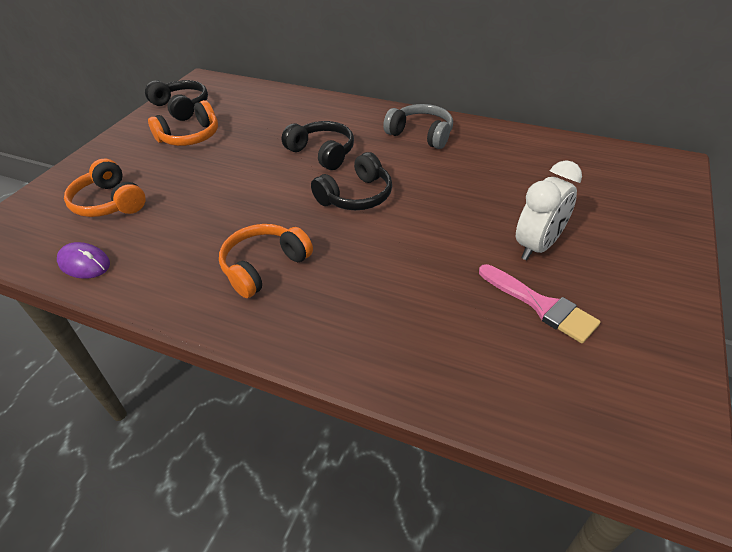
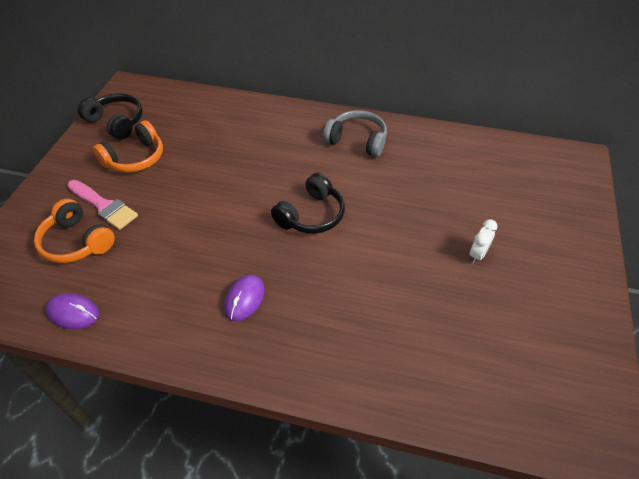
camera: 10 degrees left, 5 degrees up
(264, 266) = (244, 299): orange headphones -> purple mouse
(322, 153) = (269, 168): black headphones -> none
(537, 246) = (478, 254): white clock -> white clock, size x0.55
(541, 305) = (488, 313): pink brush -> pink brush (104, 206)

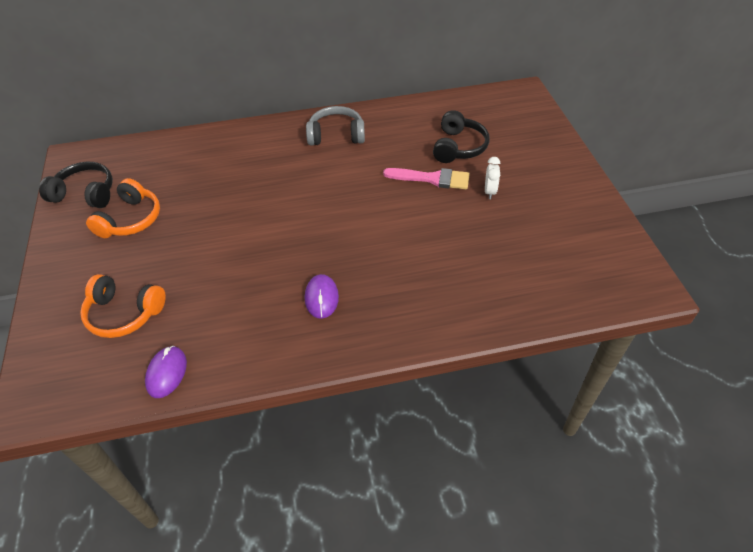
camera: 25 degrees left, 0 degrees up
(73, 313) = (167, 373): purple mouse -> purple mouse turned 75 degrees counterclockwise
(104, 206) = (129, 273): pink brush -> pink brush (432, 179)
(311, 215) = (335, 210): black headphones -> black headphones (458, 147)

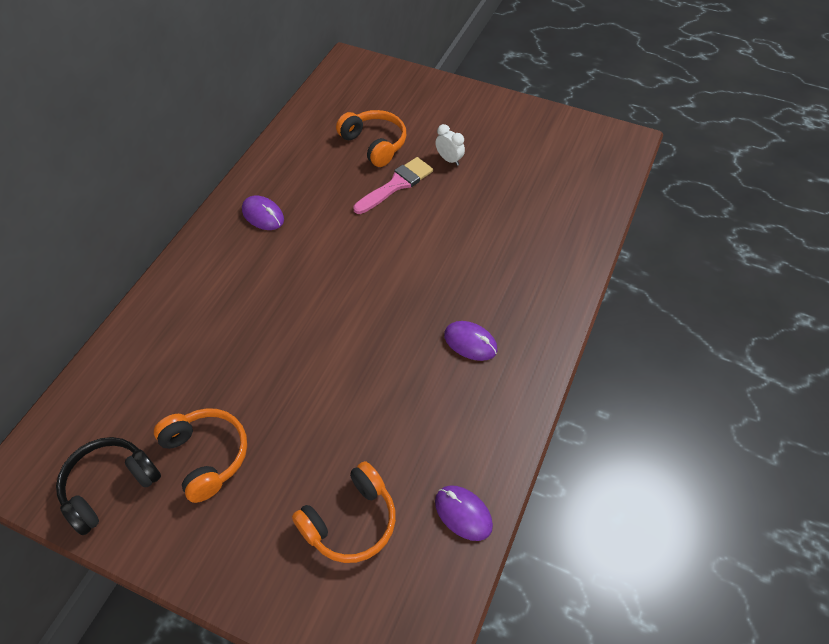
camera: 55 degrees left, 5 degrees up
(336, 135) = (263, 215): grey headphones -> purple mouse
(458, 147) = (374, 144): black headphones -> orange headphones

